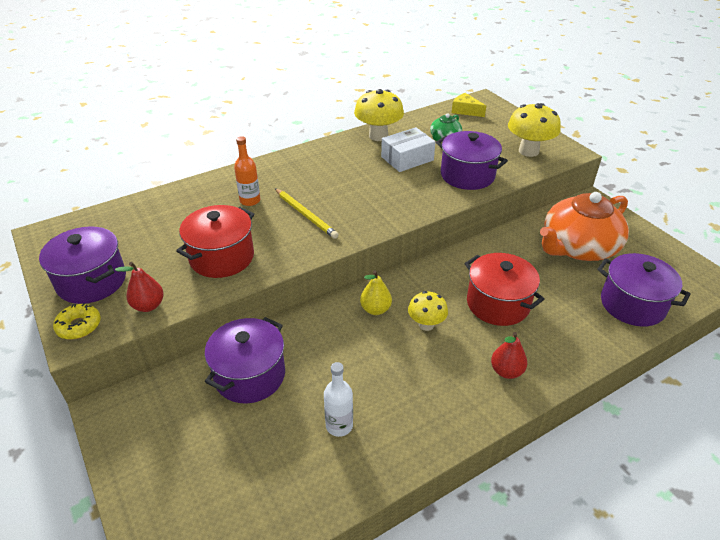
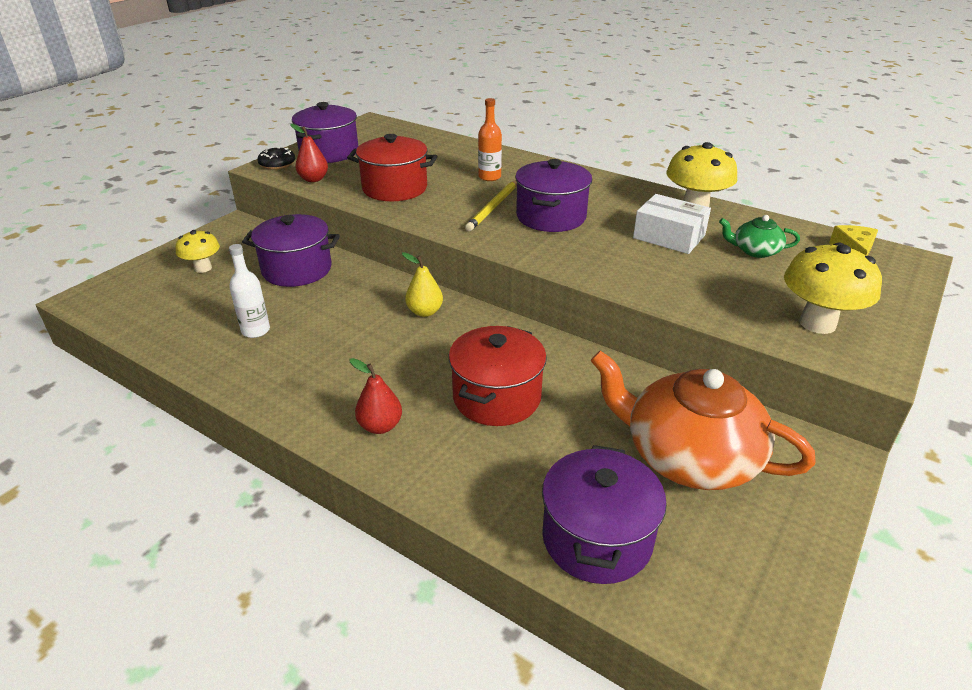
camera: 65 degrees right, 5 degrees down
(79, 326) = (277, 164): yellow donut -> black donut
(426, 325) = (422, 350): yellow mushroom -> yellow mushroom (203, 268)
(467, 175) = (684, 284): purple pot -> purple pot (551, 217)

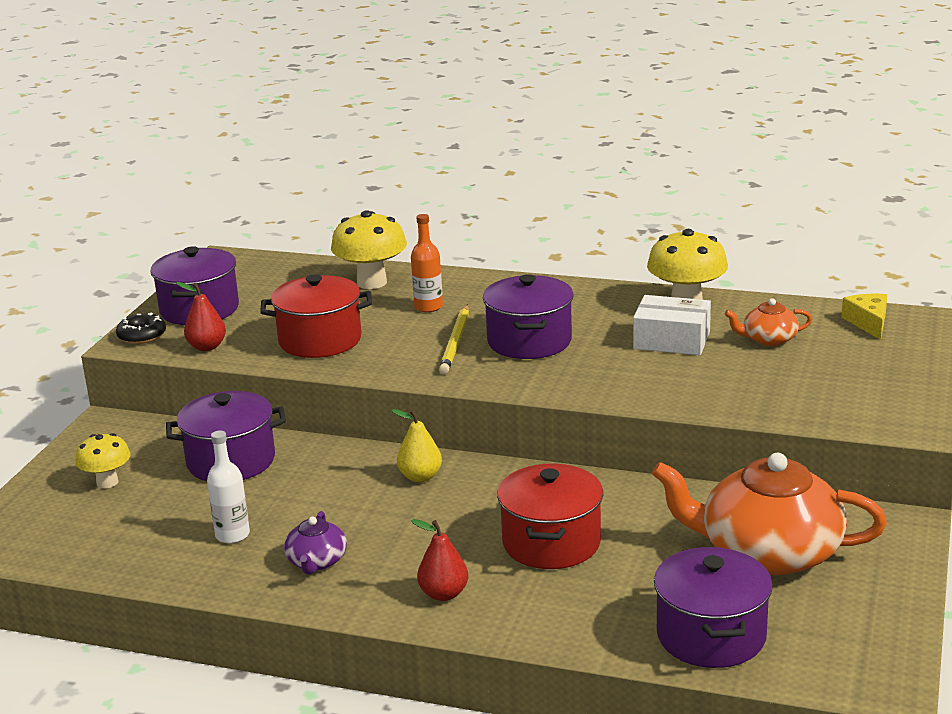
camera: 15 degrees left, 10 degrees down
(300, 369) = (316, 561): none -> purple teapot
(755, 251) = (768, 339): green teapot -> orange teapot
(817, 323) = (853, 400): yellow mushroom -> yellow mushroom (372, 282)

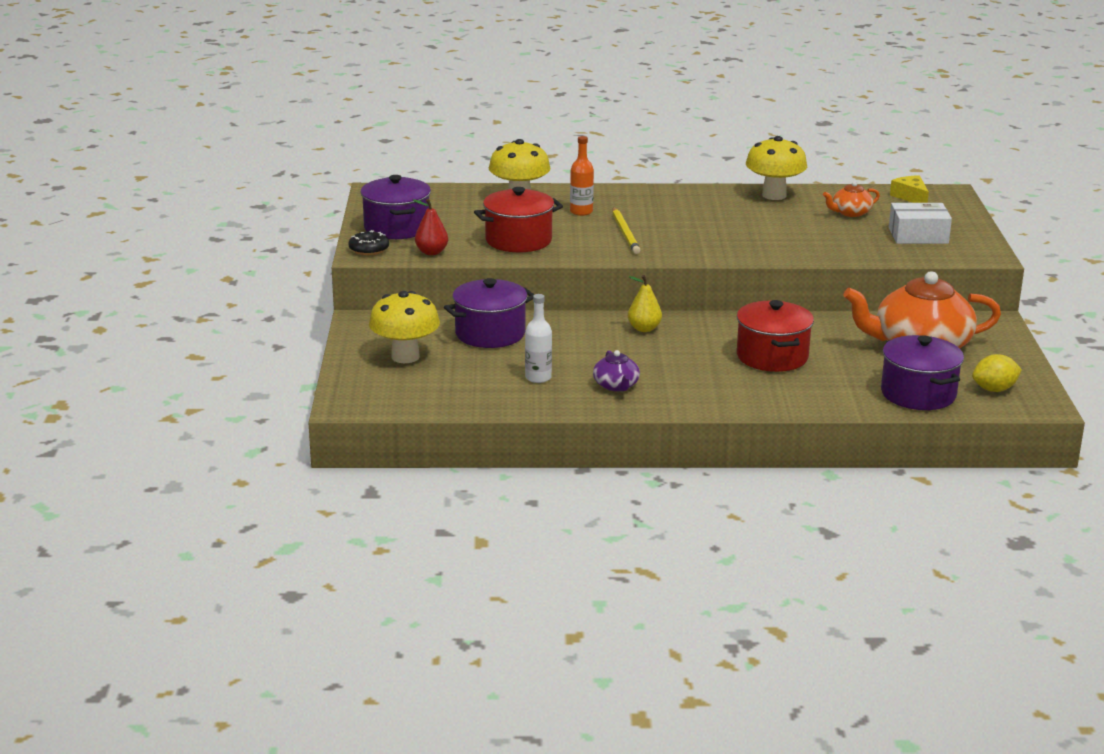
camera: 20 degrees left, 0 degrees up
(107, 482) = (405, 357): yellow mushroom -> yellow mushroom, size x1.63
(443, 594) = (723, 393): red pear -> none
(529, 341) = (680, 228): purple pot -> none
(671, 340) = (783, 219): white box -> white box (918, 235)
(829, 644) = (994, 389): none -> yellow lemon

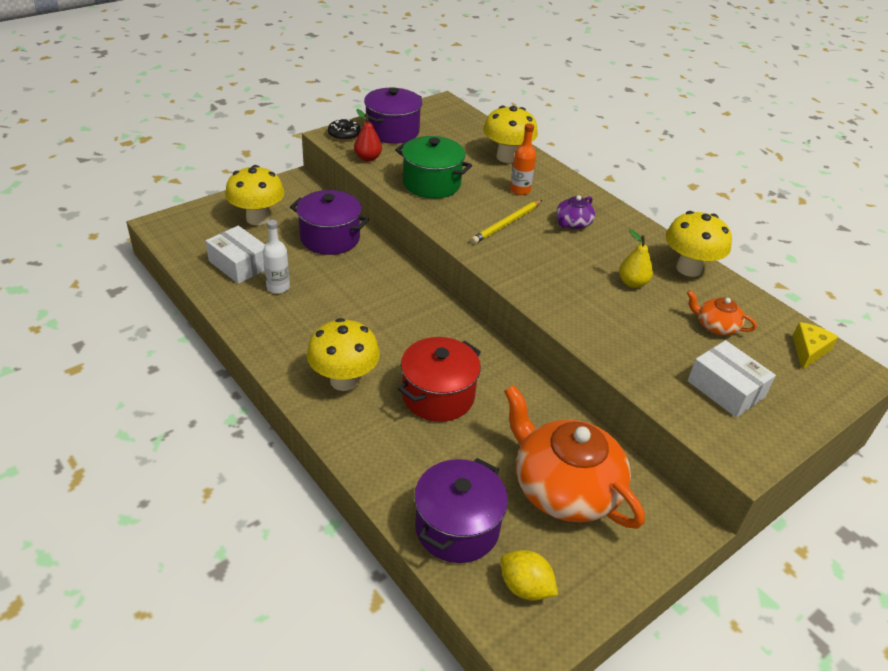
camera: 50 degrees right, 15 degrees up
(475, 385) = (239, 264): none -> white box
(518, 240) = (431, 183): red pot -> green pot
(616, 386) = (299, 330): purple teapot -> purple teapot (572, 223)
(644, 329) = (416, 305): yellow pear -> yellow pear (632, 283)
(708, 386) = (344, 380): none -> yellow mushroom

